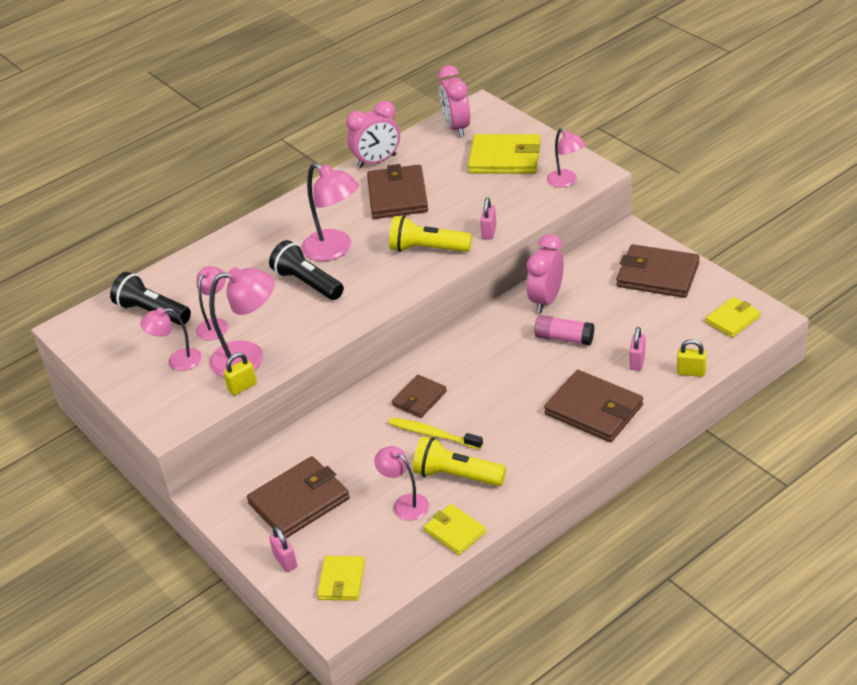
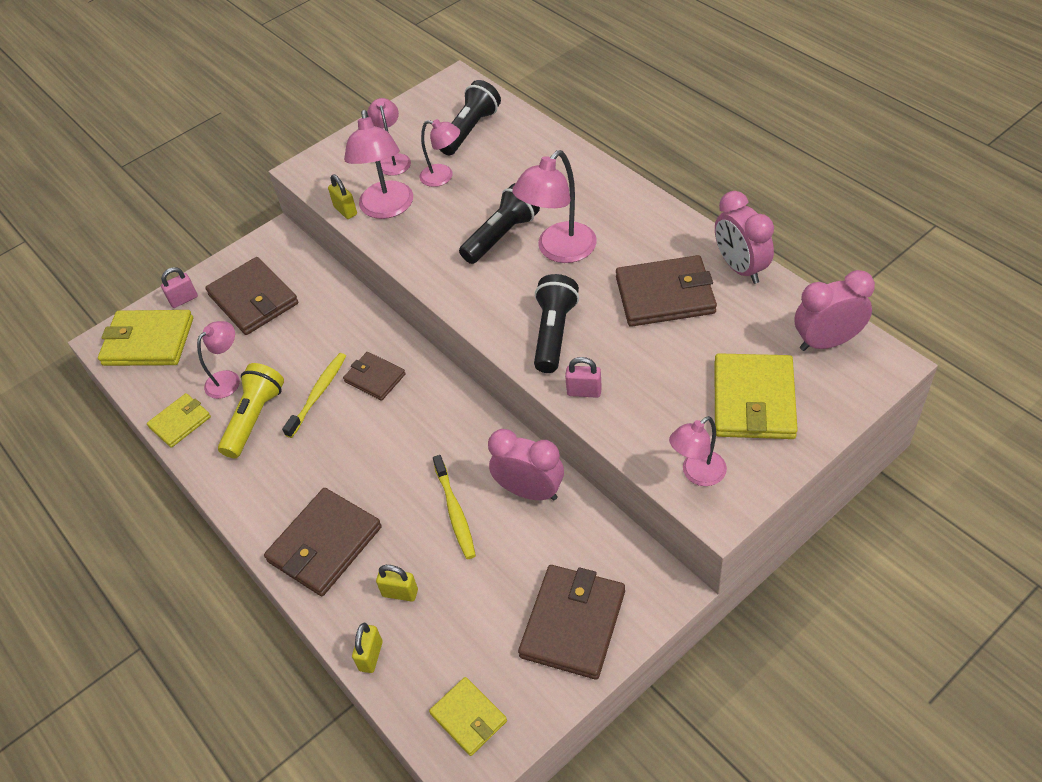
camera: 90 degrees right, 10 degrees up
(341, 580) = (148, 341): yellow wallet -> yellow wallet, size x1.70
(427, 249) = (554, 333): yellow flashlight -> black flashlight
(564, 338) = (455, 512): pink glue stick -> yellow toothbrush
(637, 362) = (400, 593): pink padlock -> yellow padlock

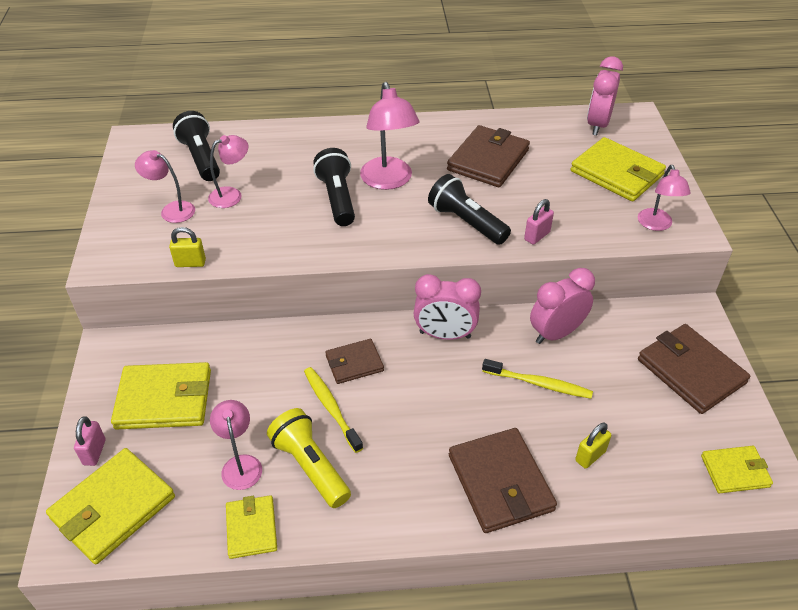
camera: 60 degrees left, 5 degrees down
(253, 299) = (164, 399): brown wallet -> yellow wallet
(371, 656) = (638, 506): yellow padlock -> none
(387, 209) = (223, 239): pink lamp -> none
(740, 268) = (500, 121): pink clock -> pink clock (445, 335)

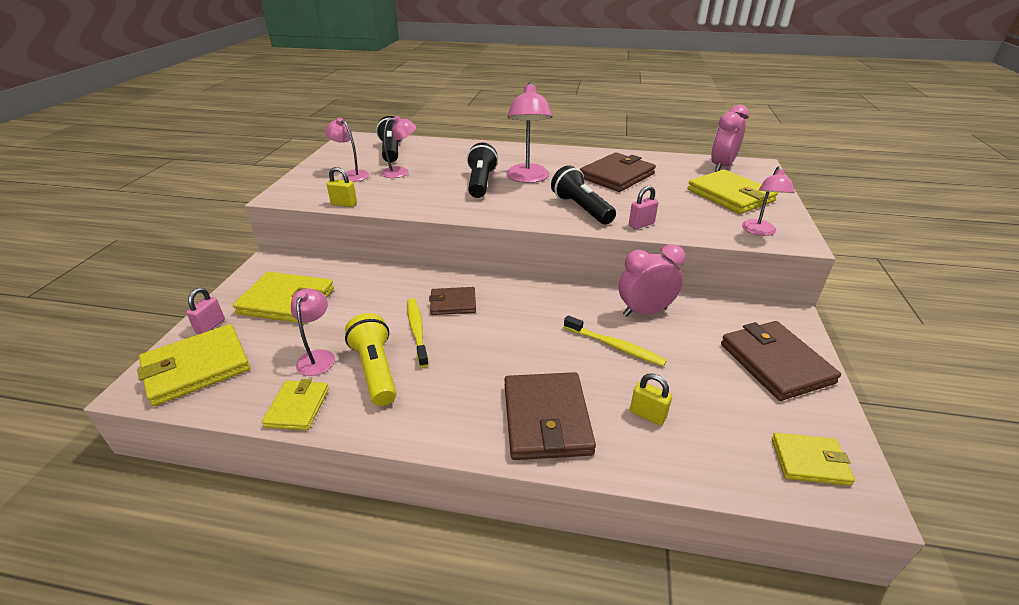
camera: 15 degrees right, 10 degrees down
(445, 335) = (541, 297): pink clock -> none
(590, 456) = (647, 414): yellow padlock -> yellow padlock turned 60 degrees clockwise

